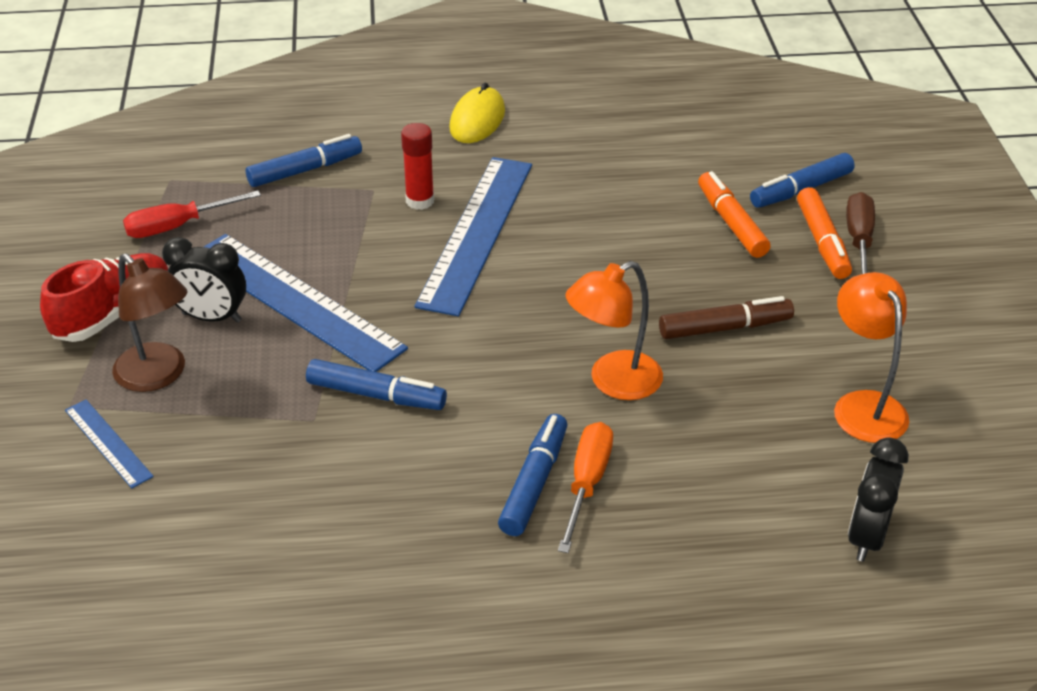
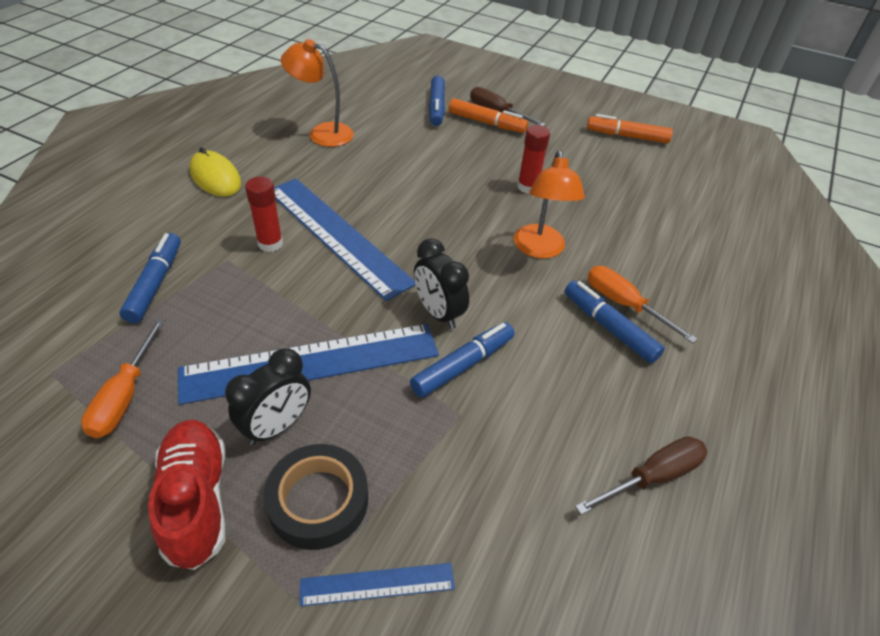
camera: 60 degrees left, 5 degrees up
(158, 376) = (318, 501): brown lamp -> black tape
(178, 226) = (125, 396): red screwdriver -> orange screwdriver
(343, 581) = (652, 477): none -> brown screwdriver
(725, 328) = (528, 187): brown marker -> red glue stick
(731, 223) = (439, 140): orange marker -> orange marker (627, 136)
(863, 405) = (627, 176): orange lamp -> orange lamp (322, 133)
(867, 536) = (726, 224): black clock -> black clock (438, 313)

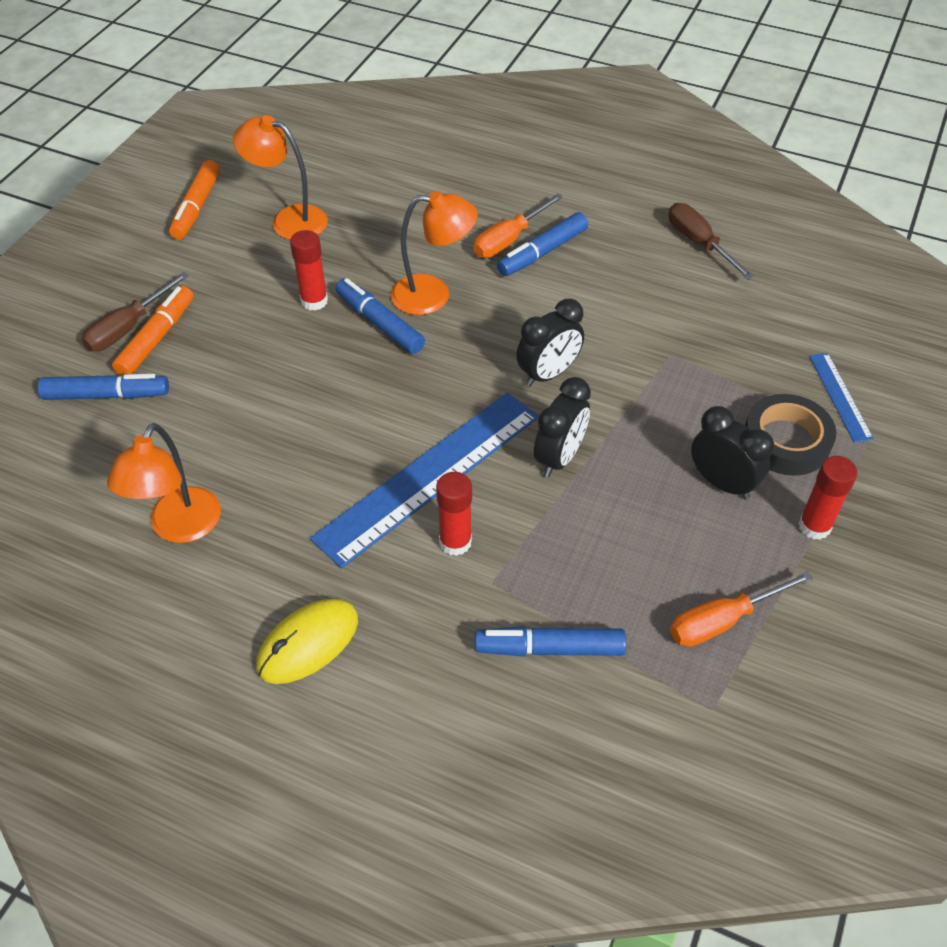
camera: 90 degrees left, 5 degrees up
(125, 396) = (723, 621): orange screwdriver -> orange screwdriver turned 150 degrees clockwise
(196, 500) = (814, 526): red shoe -> red glue stick
(311, 362) = (638, 469): blue ruler -> none
(338, 309) = (559, 457): none -> black clock
(463, 365) = (614, 353): blue marker -> blue marker (379, 323)
(622, 177) = (288, 220): none -> orange lamp

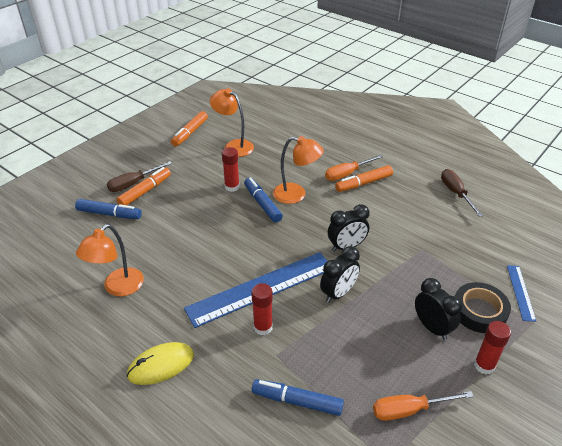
camera: 15 degrees right, 10 degrees down
(542, 252) = (363, 183): blue marker -> orange marker

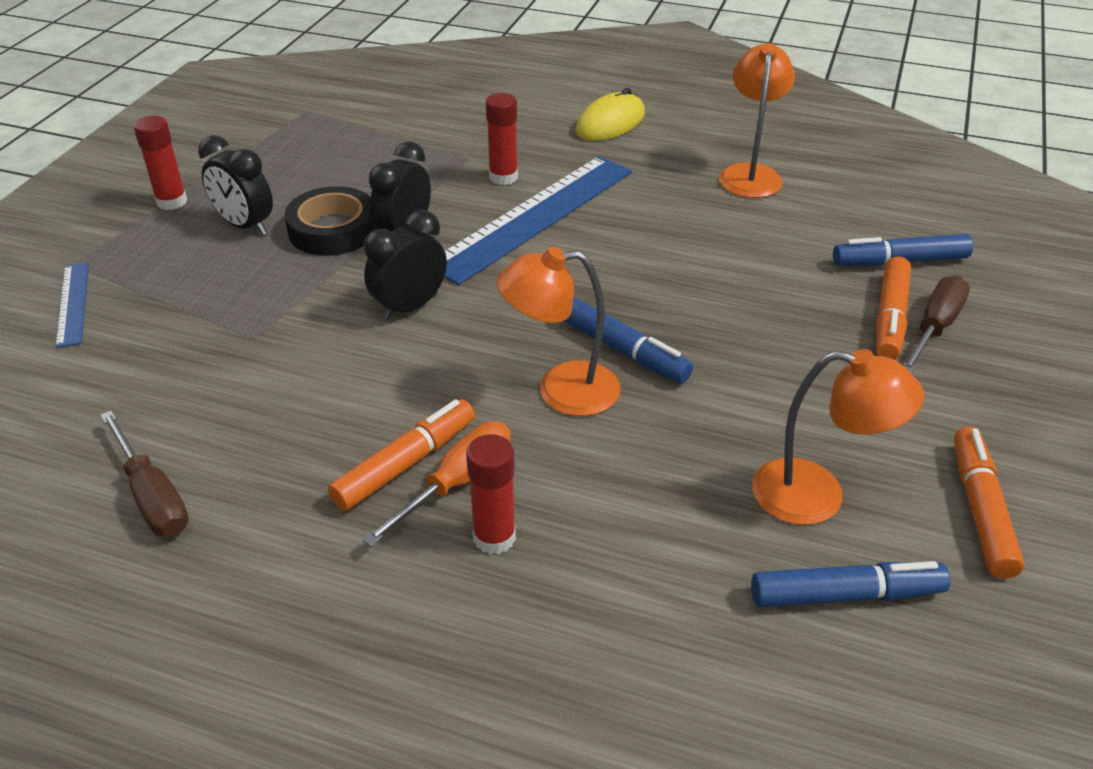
camera: 160 degrees right, 0 degrees up
(232, 187) = (719, 373): red glue stick -> red glue stick (494, 537)
(297, 401) = (424, 129): blue marker -> blue marker (846, 595)
(409, 410) = (282, 147): orange screwdriver -> none
(479, 311) = (161, 261): black tape -> black tape (333, 230)

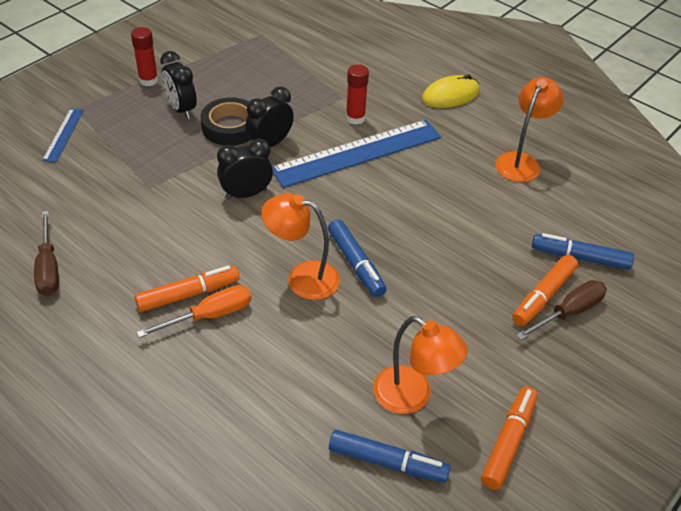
camera: 20 degrees right, 5 degrees up
(494, 537) = (211, 355): red glue stick -> none

